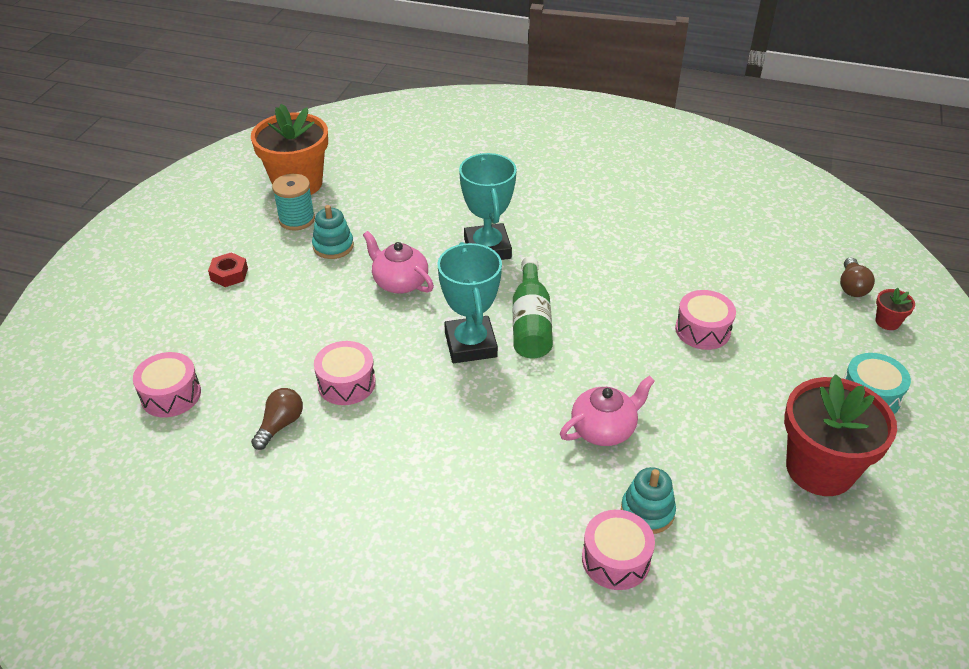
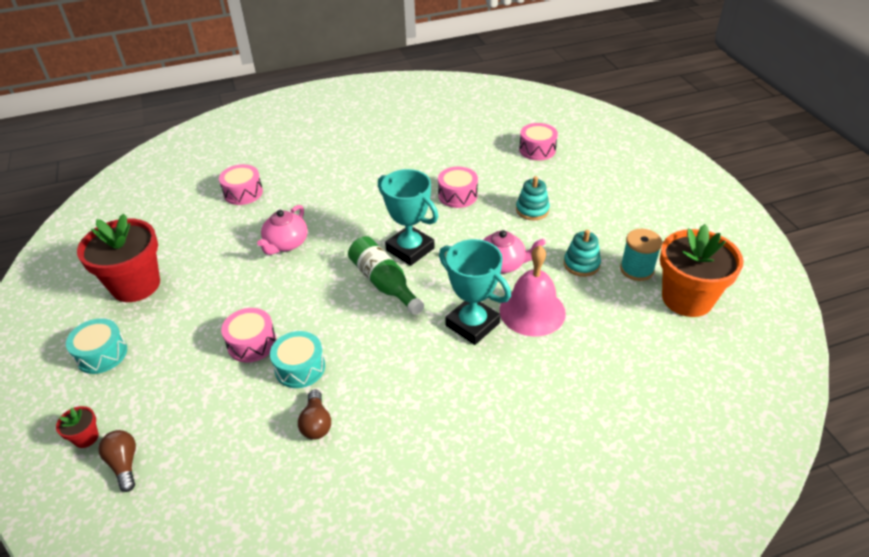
camera: 145 degrees right, 0 degrees up
(229, 274) = (612, 212): red nut -> none
(280, 425) = (465, 164): brown light bulb -> brown light bulb (316, 423)
(426, 233) = (532, 311): none -> pink bell
(647, 512) = (237, 217): turquoise stacking toy -> turquoise stacking toy (532, 210)
(667, 287) = (300, 368): none -> turquoise drum

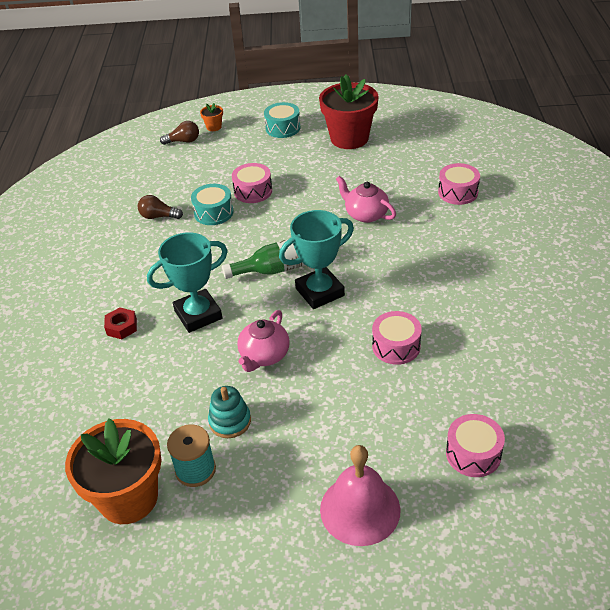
camera: 110 degrees right, 0 degrees up
(86, 437) = (214, 127): red flower pot -> orange flower pot
(516, 381) = (122, 327): none -> red nut
(532, 210) = (341, 407): turquoise stacking toy -> none
(532, 311) = (189, 360): pink bell -> pink bell (360, 509)

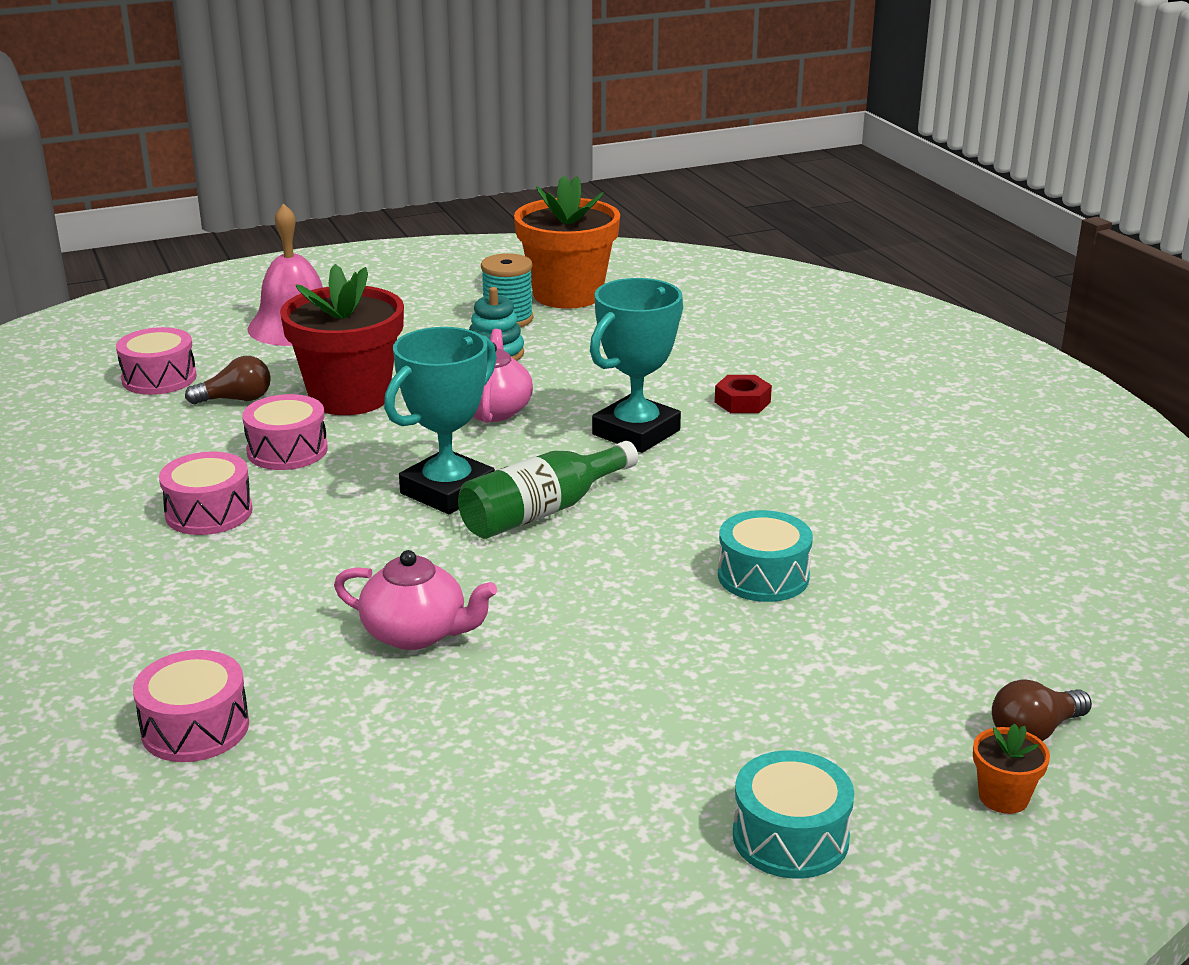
camera: 155 degrees right, 15 degrees down
(158, 216) = (872, 549): brown light bulb -> brown light bulb (236, 400)
(253, 191) = (716, 635): pink drum -> pink drum (209, 512)
(349, 138) = (558, 840): red flower pot -> red flower pot (349, 397)

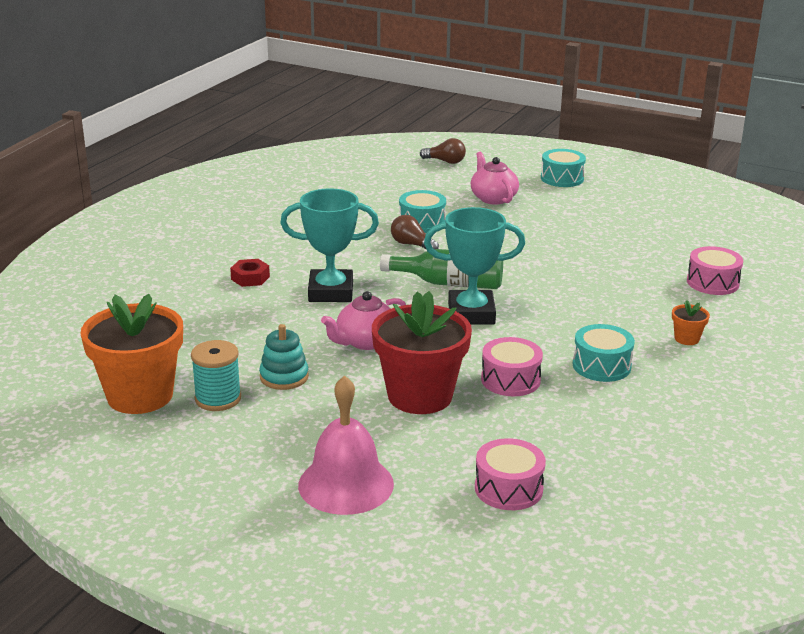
camera: 130 degrees left, 0 degrees up
(209, 512) = (601, 366): pink drum -> turquoise drum
(236, 400) = (486, 436): brown light bulb -> brown light bulb (412, 245)
(416, 633) = (584, 270): pink teapot -> pink teapot (493, 198)
(1003, 797) = (488, 159): orange flower pot -> orange flower pot (686, 339)

